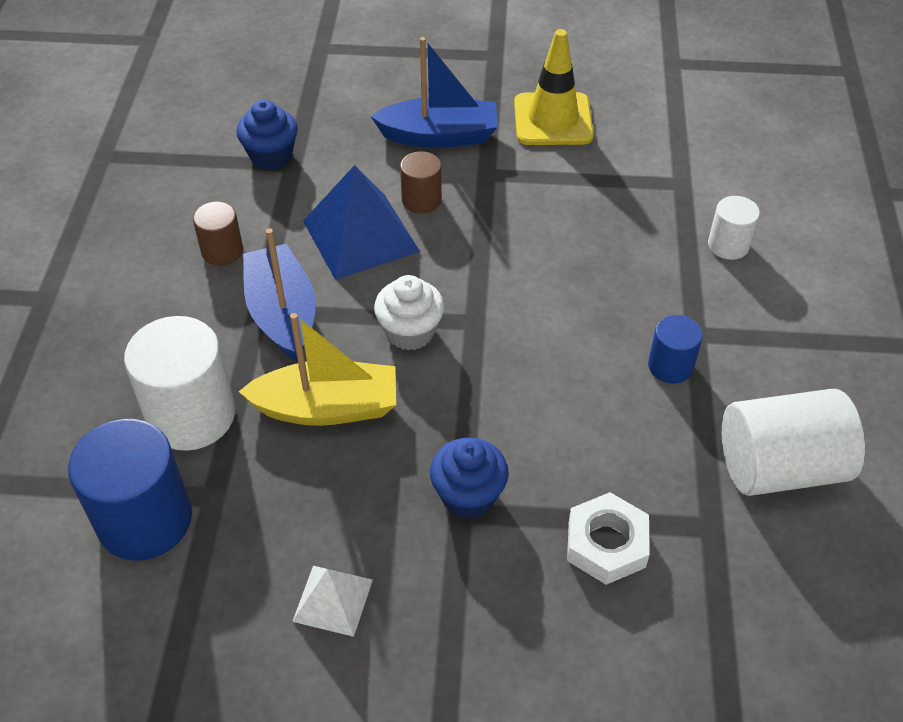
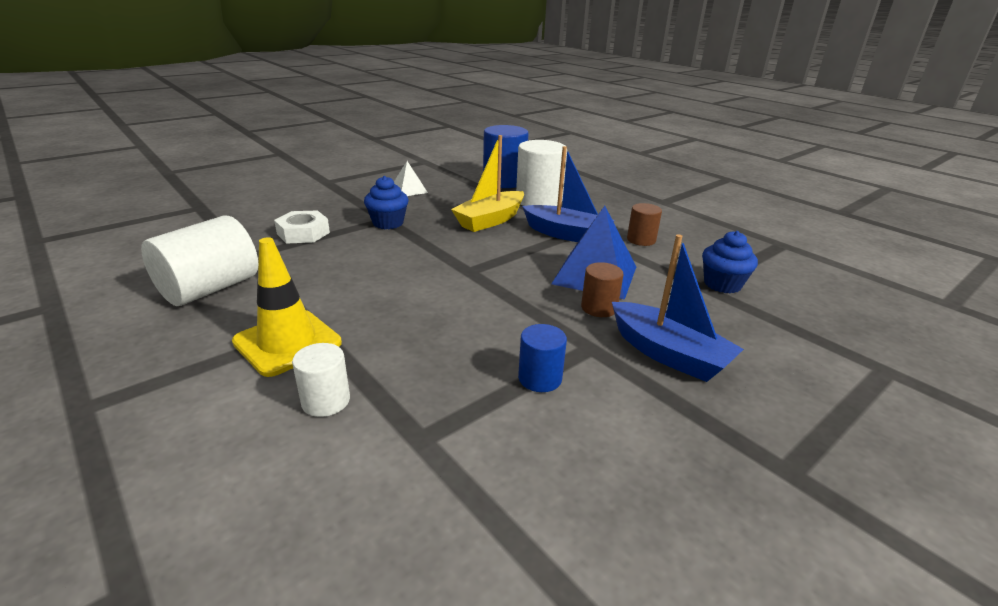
camera: 135 degrees right, 20 degrees down
(410, 332) = (496, 253): white cupcake -> none
(439, 136) = (668, 354): blue boat -> blue boat turned 90 degrees counterclockwise
(553, 120) = (618, 428): yellow traffic cone -> yellow traffic cone (287, 342)
(670, 366) = (319, 302): blue cylinder -> blue cylinder (540, 378)

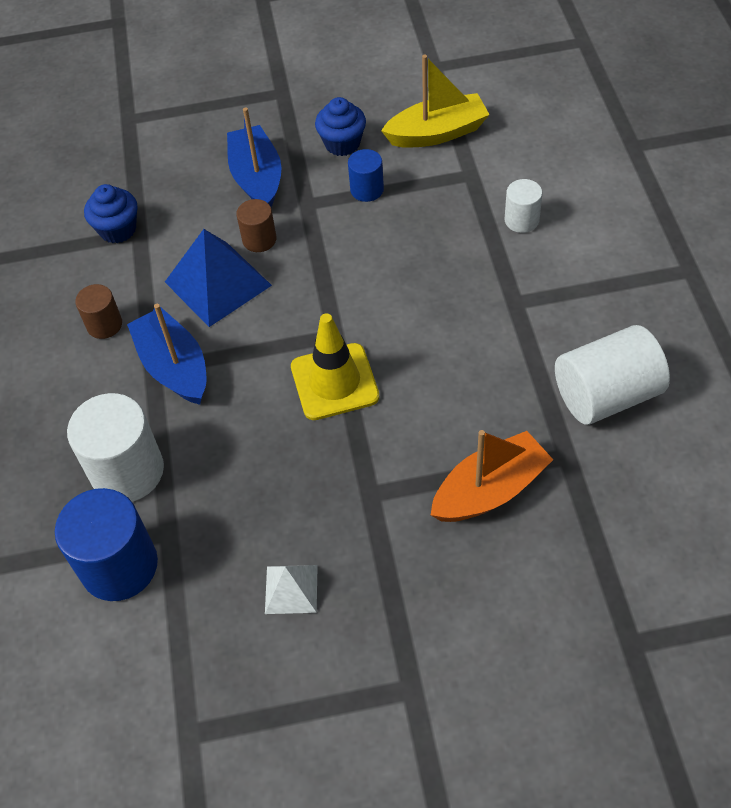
camera: 145 degrees left, 25 degrees up
(287, 342) = (539, 288): yellow traffic cone -> yellow traffic cone (334, 382)
(303, 233) = (490, 490): white nut -> orange boat
(388, 223) = (372, 479): blue cupcake -> blue cupcake (342, 144)
(490, 220) = (237, 436): yellow boat -> yellow boat (437, 133)

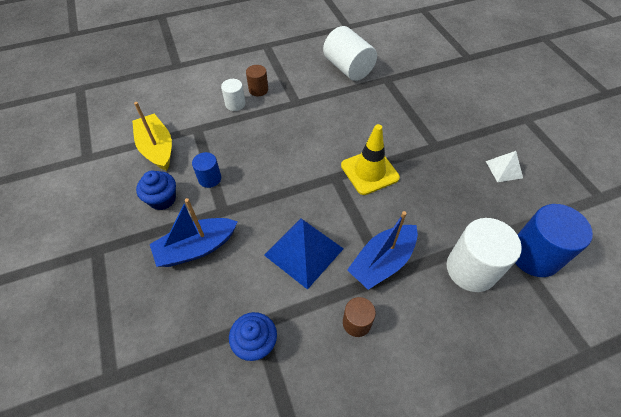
camera: 105 degrees left, 0 degrees up
(259, 239) = (259, 234): brown cylinder -> brown cylinder (258, 90)
(490, 490) = (415, 102): orange boat -> none

